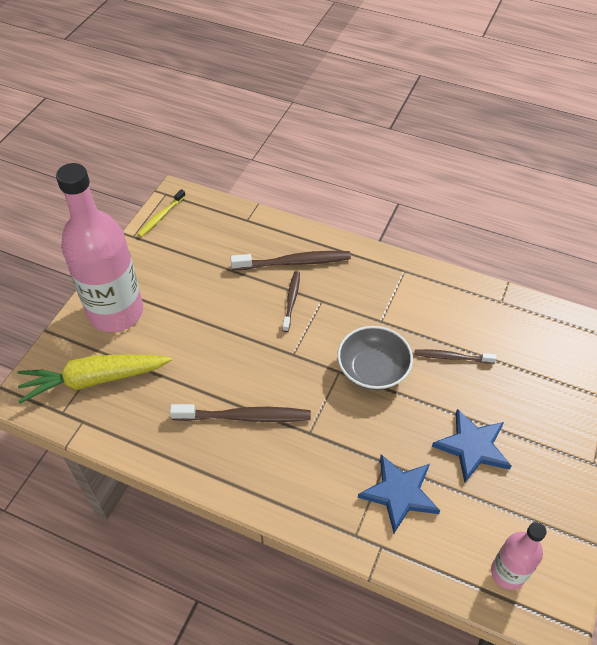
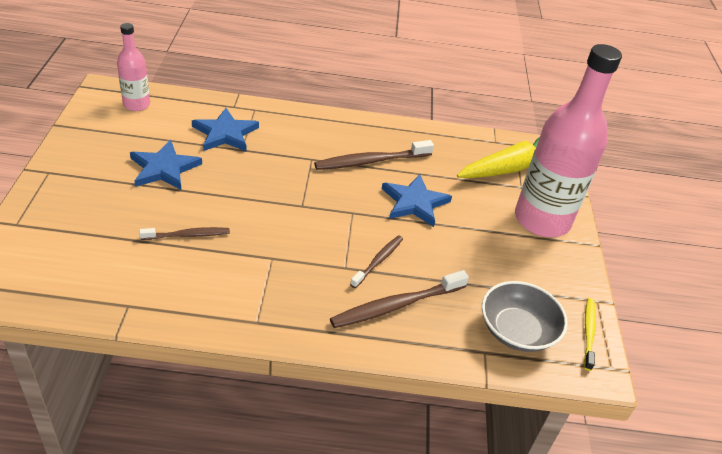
camera: 155 degrees right, 10 degrees down
(227, 354) = (414, 202): none -> blue star
(291, 301) = (378, 261): brown toothbrush -> brown toothbrush turned 135 degrees counterclockwise
(373, 369) = (269, 212): grey bowl -> grey bowl (517, 330)

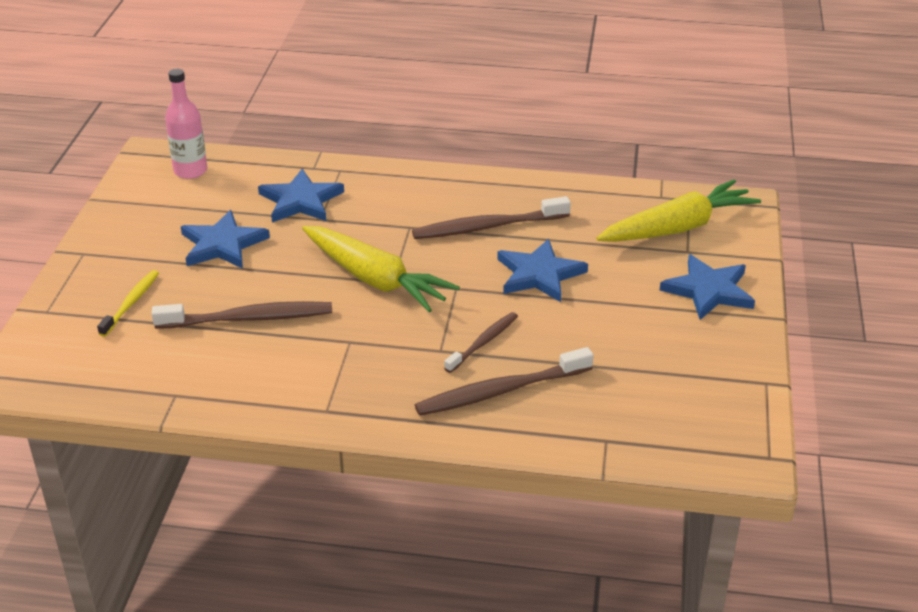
camera: 10 degrees right, 5 degrees down
(187, 235) = (248, 318): brown toothbrush -> brown toothbrush, size x1.64
(288, 203) = (375, 279): none -> yellow carrot
(517, 330) = (652, 417): grey bowl -> none
(542, 220) = (709, 290): pink bottle -> blue star
(588, 333) = (747, 419): yellow toothbrush -> yellow toothbrush (131, 303)

